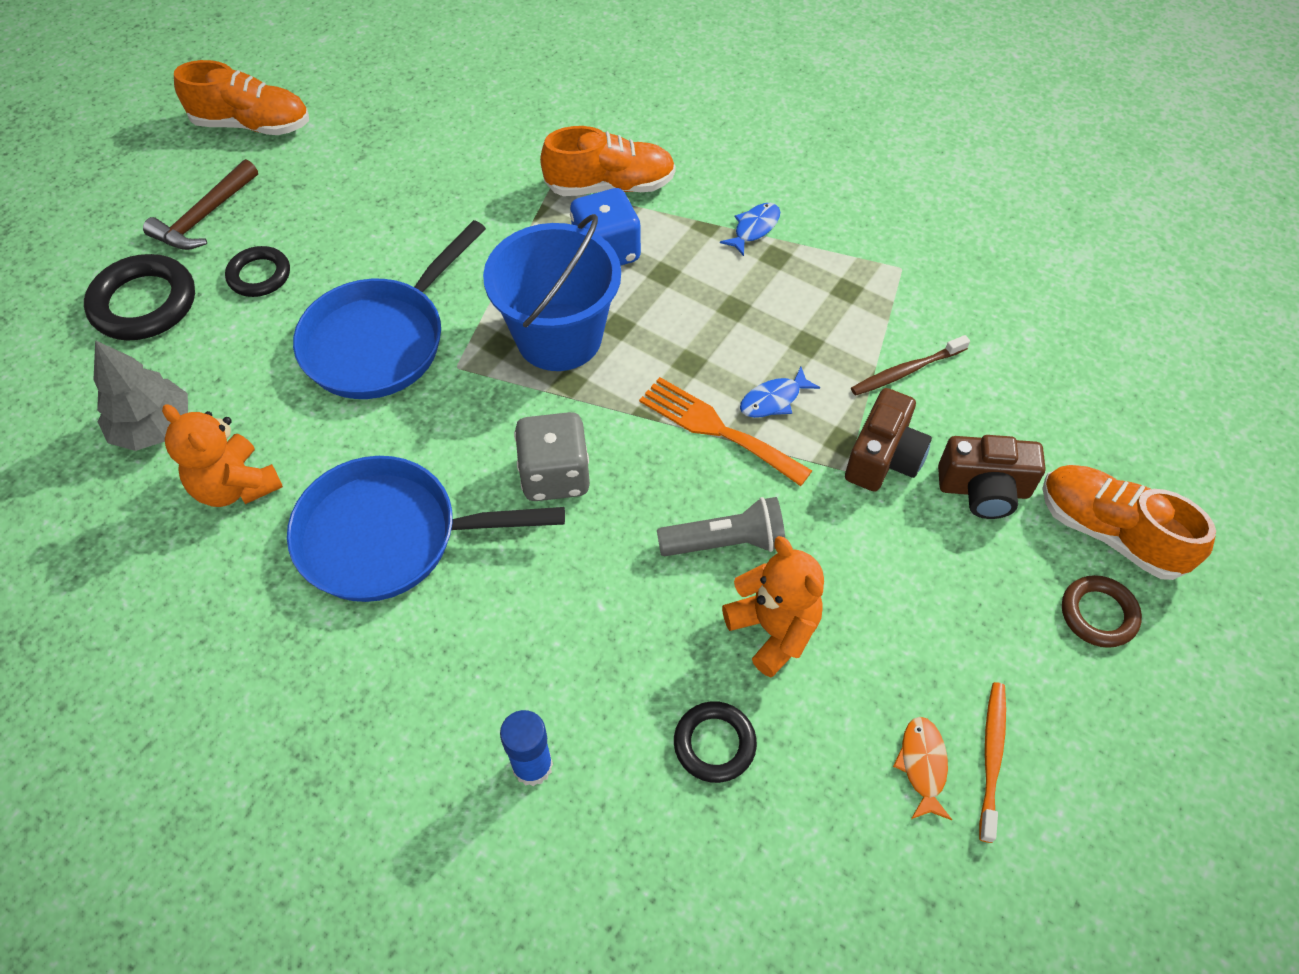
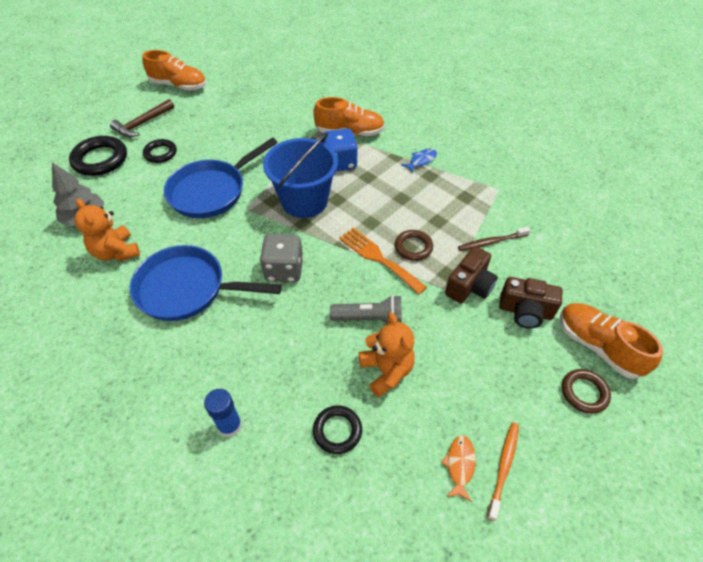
camera: 10 degrees right, 5 degrees down
(773, 400) = (413, 247): blue fish -> brown ring

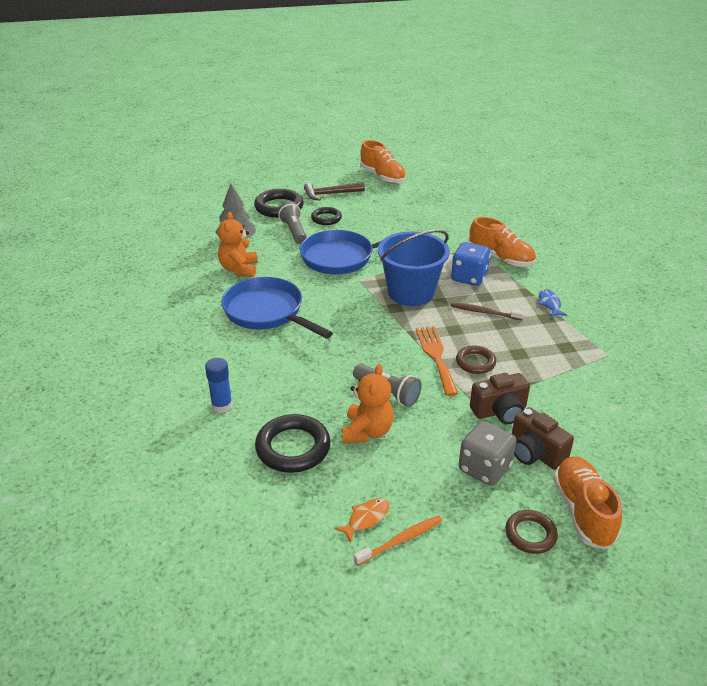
camera: 35 degrees right, 15 degrees down
(139, 181) = (294, 231): none -> grey flashlight
(284, 270) = (349, 331): grey dice -> grey dice (484, 468)
(337, 431) = (293, 448): black ring -> black ring, size x1.64
(421, 160) = (549, 304): blue fish -> blue fish turned 90 degrees counterclockwise
(491, 242) = (555, 390): brown toothbrush -> brown toothbrush (484, 312)

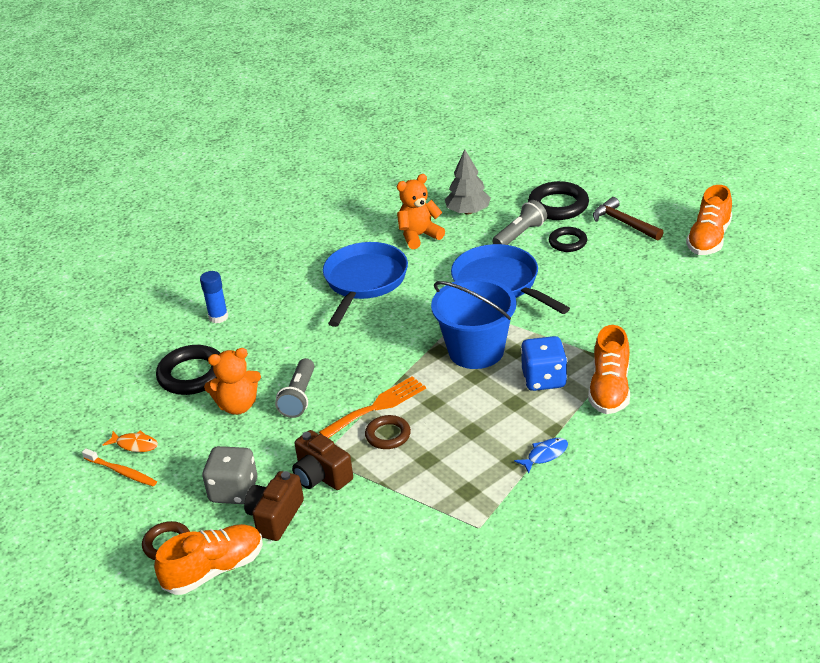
camera: 65 degrees right, 0 degrees up
(484, 312) = (484, 412): brown toothbrush -> none

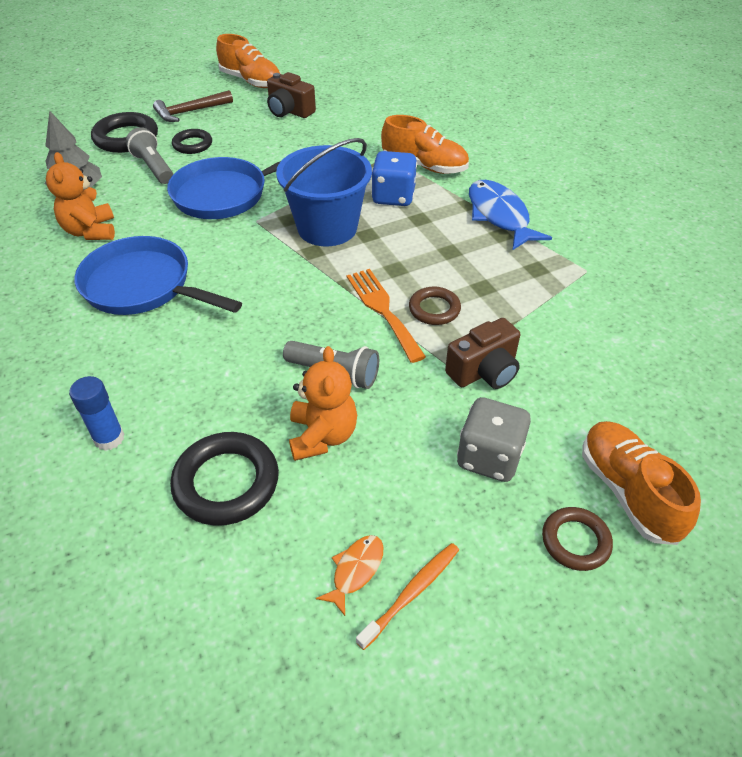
camera: 80 degrees left, 10 degrees up
(275, 517) = (544, 421): brown camera -> brown camera (289, 111)
(545, 455) = (499, 216): blue fish -> blue fish, size x1.99

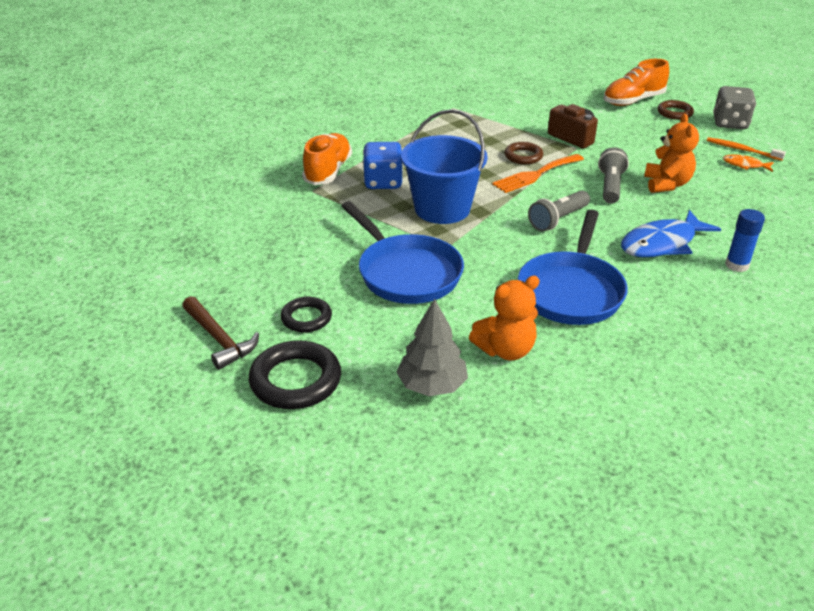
camera: 100 degrees left, 10 degrees down
(153, 167) = (365, 337): grey flashlight -> grey flashlight (558, 220)
(226, 482) = (729, 212): black ring -> none
(251, 81) = (130, 304): orange shoe -> none
(289, 111) = (218, 260): brown camera -> none
(322, 436) = (666, 184): orange teddy bear -> orange teddy bear turned 105 degrees clockwise
(489, 457) = (640, 134): grey dice -> grey dice (729, 123)
(499, 216) = (397, 137): blue fish -> blue fish (662, 244)

